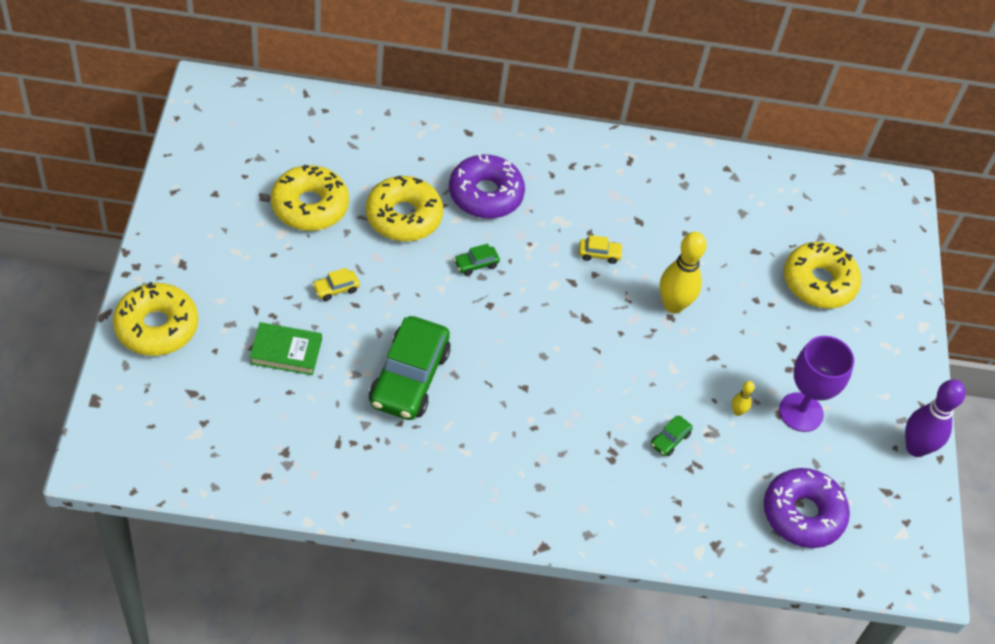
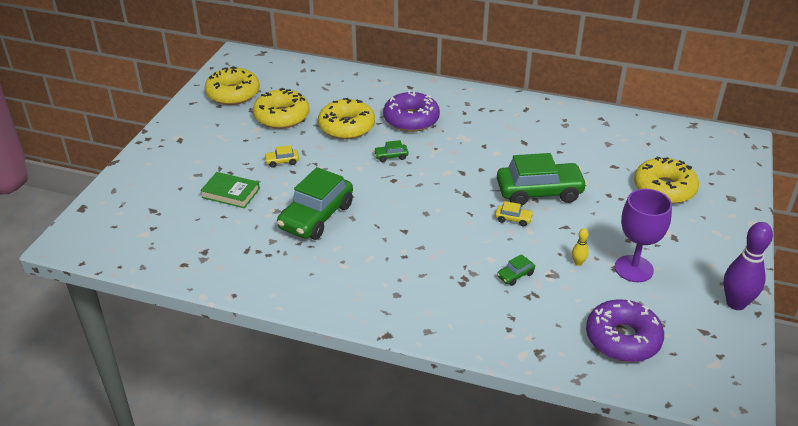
camera: 20 degrees right, 15 degrees down
(156, 327) = (145, 171): yellow donut -> yellow donut (233, 94)
(599, 254) = (487, 158): yellow car -> yellow car (513, 219)
(673, 305) = (539, 192): yellow bowling pin -> green car

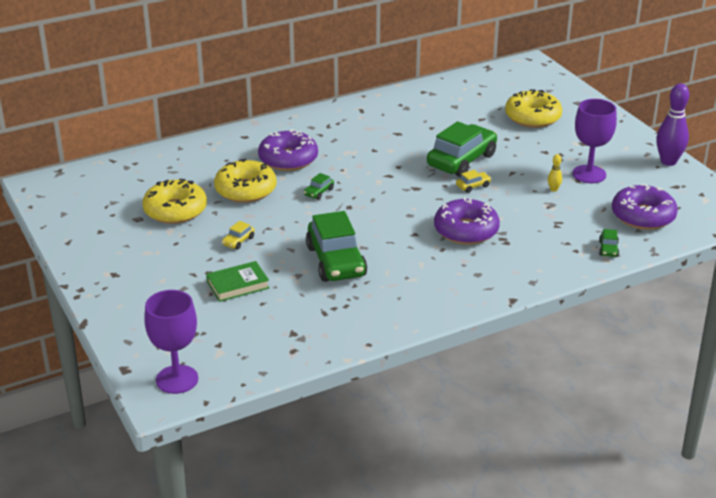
camera: 45 degrees left, 5 degrees down
(94, 235) = (177, 379): none -> purple goblet
(233, 94) = (95, 216): yellow donut -> none
(447, 252) = (466, 230): none -> purple donut
(515, 275) = (529, 218): green car -> green car (608, 249)

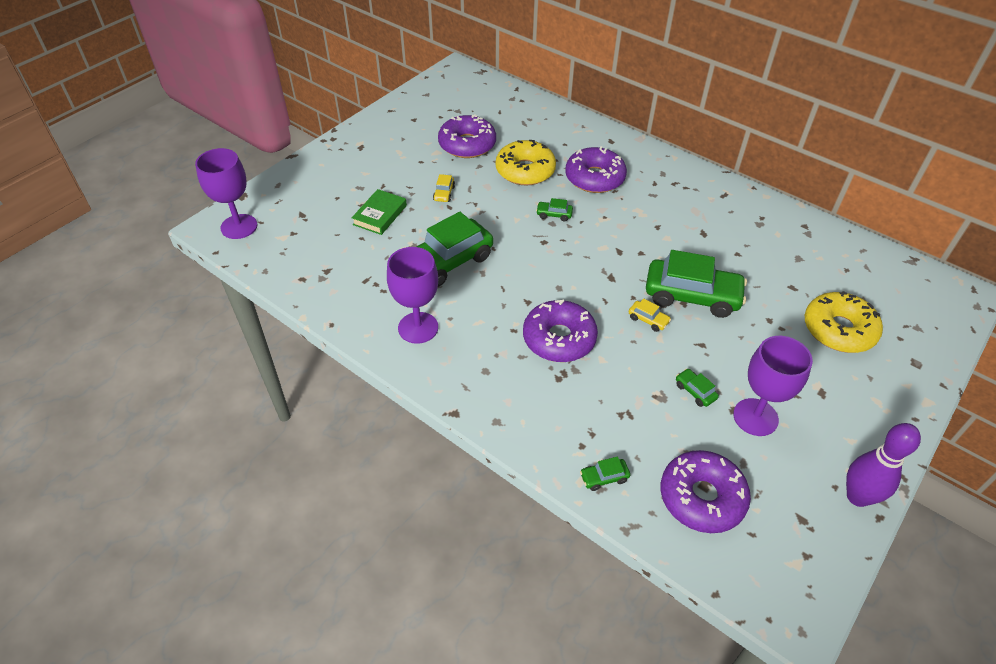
camera: 65 degrees right, 15 degrees up
(175, 210) = (467, 144): yellow donut -> purple donut
(238, 241) = (444, 193): yellow car -> yellow car turned 90 degrees counterclockwise
(238, 285) = (380, 215): green book -> green book turned 75 degrees clockwise
(406, 296) = (418, 328): none -> purple goblet
(553, 189) = (695, 391): yellow bowling pin -> green car

